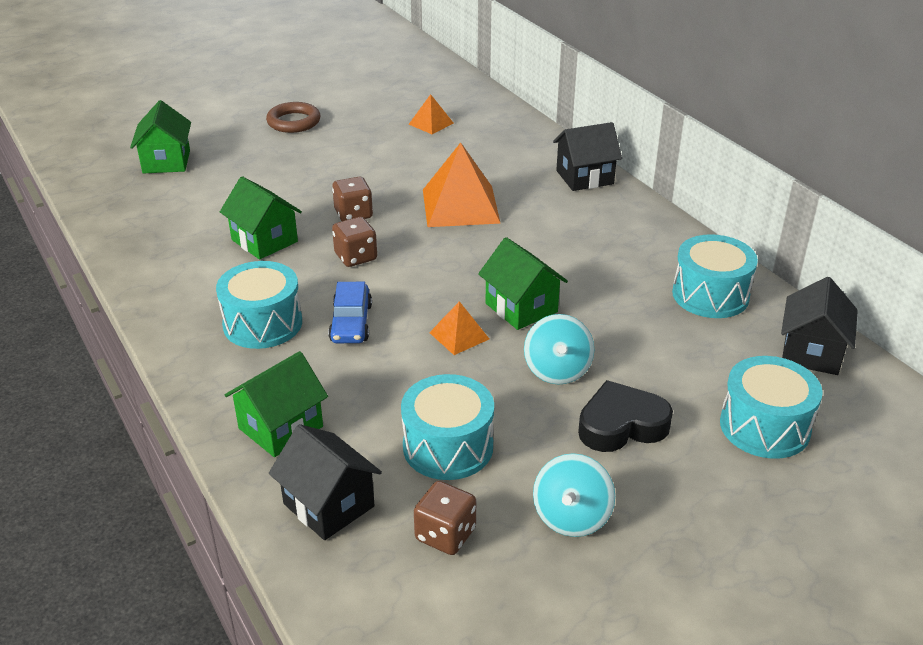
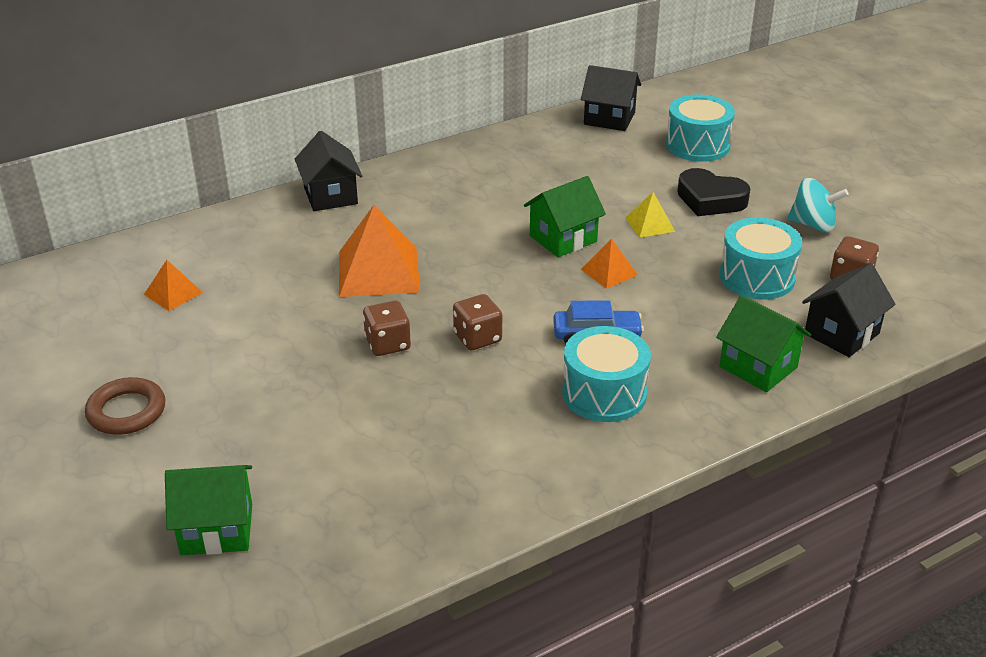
camera: 90 degrees left, 0 degrees up
(264, 241) = (441, 408): green house -> none
(557, 370) = (650, 224): turquoise spinning top -> yellow pyramid
(621, 425) = (710, 200): black heart -> black heart turned 45 degrees counterclockwise
(710, 295) = (538, 149): turquoise drum -> none

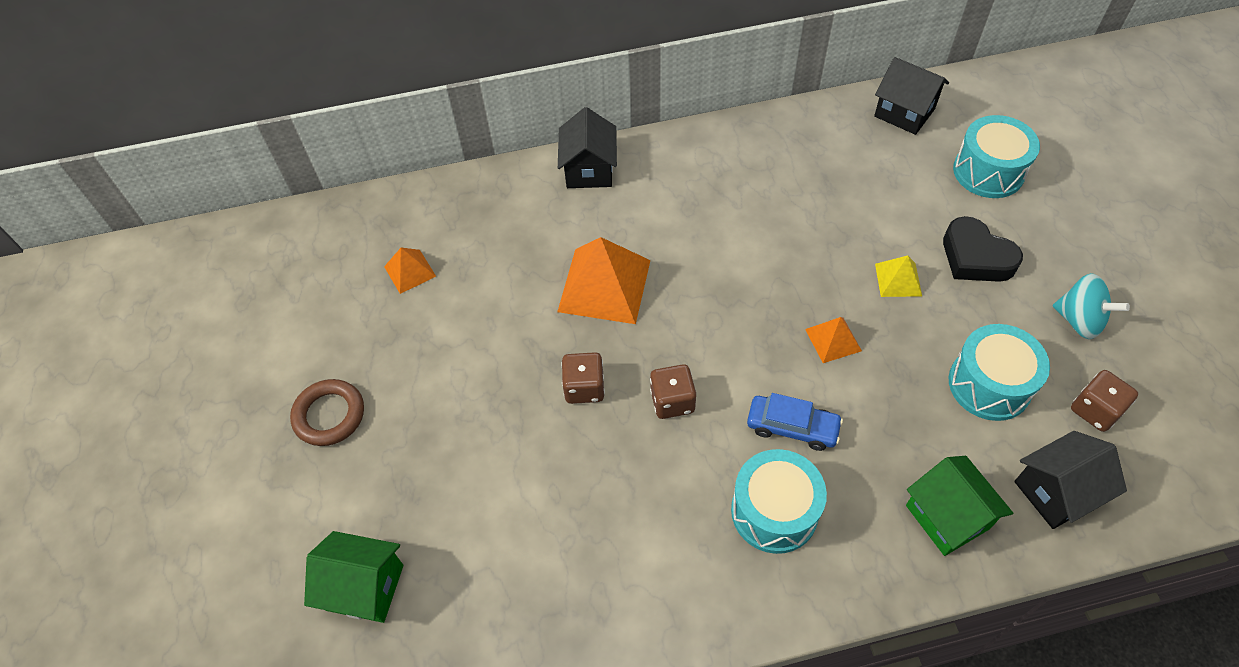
camera: 20 degrees right, 20 degrees up
(563, 239) = (800, 281): green house -> none

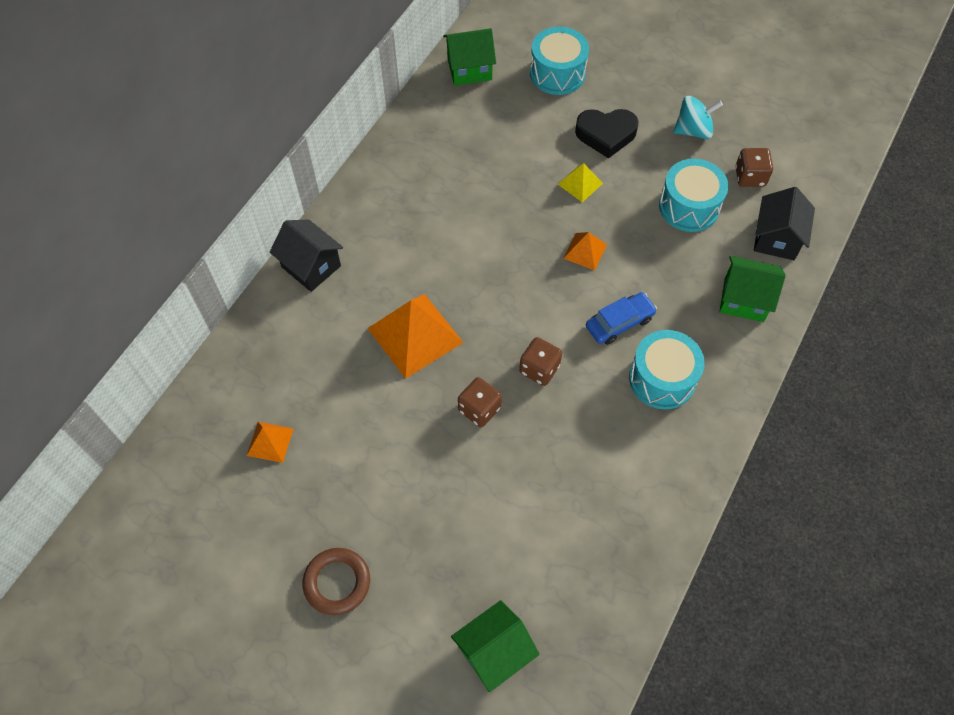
camera: 50 degrees left, 5 degrees up
(904, 112) = (469, 69): black house -> green house

